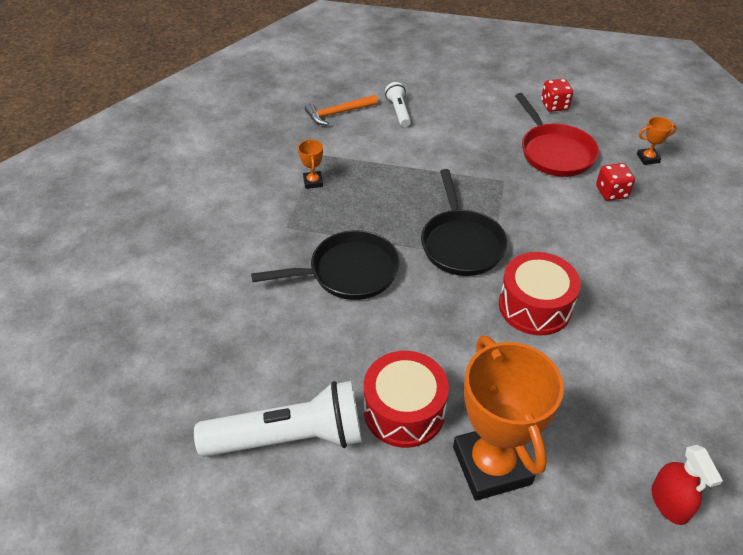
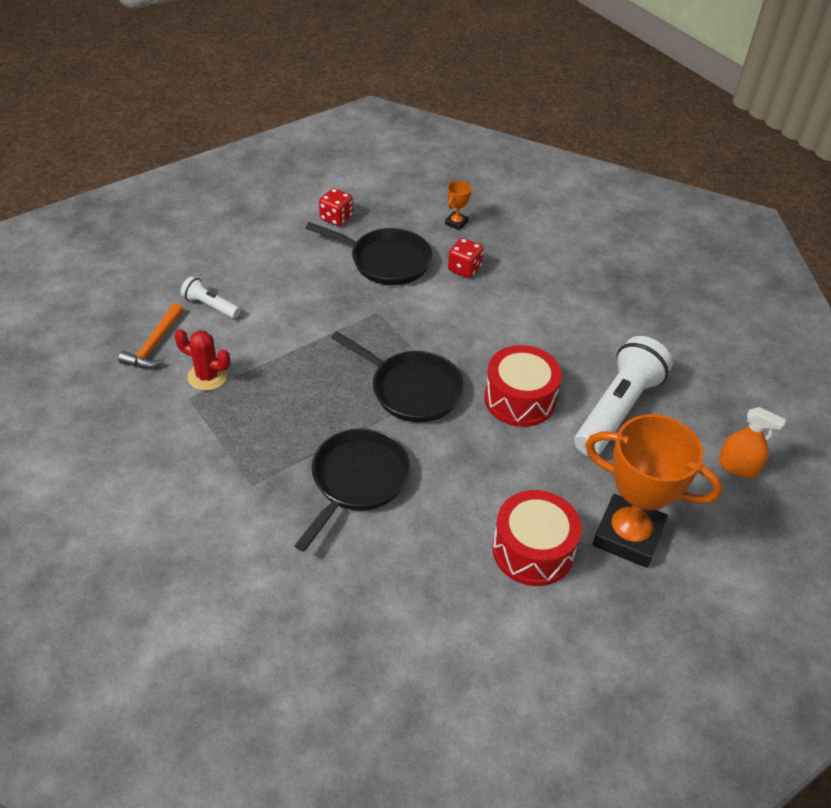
camera: 50 degrees left, 0 degrees up
(289, 437) = (484, 644): white flashlight -> white flashlight (617, 410)
(313, 182) = (220, 426): orange trophy -> none
(343, 150) = (207, 376): none -> red cactus
(554, 152) = (385, 261): red pan -> black pan
(669, 502) = (738, 466): red spray bottle -> orange spray bottle

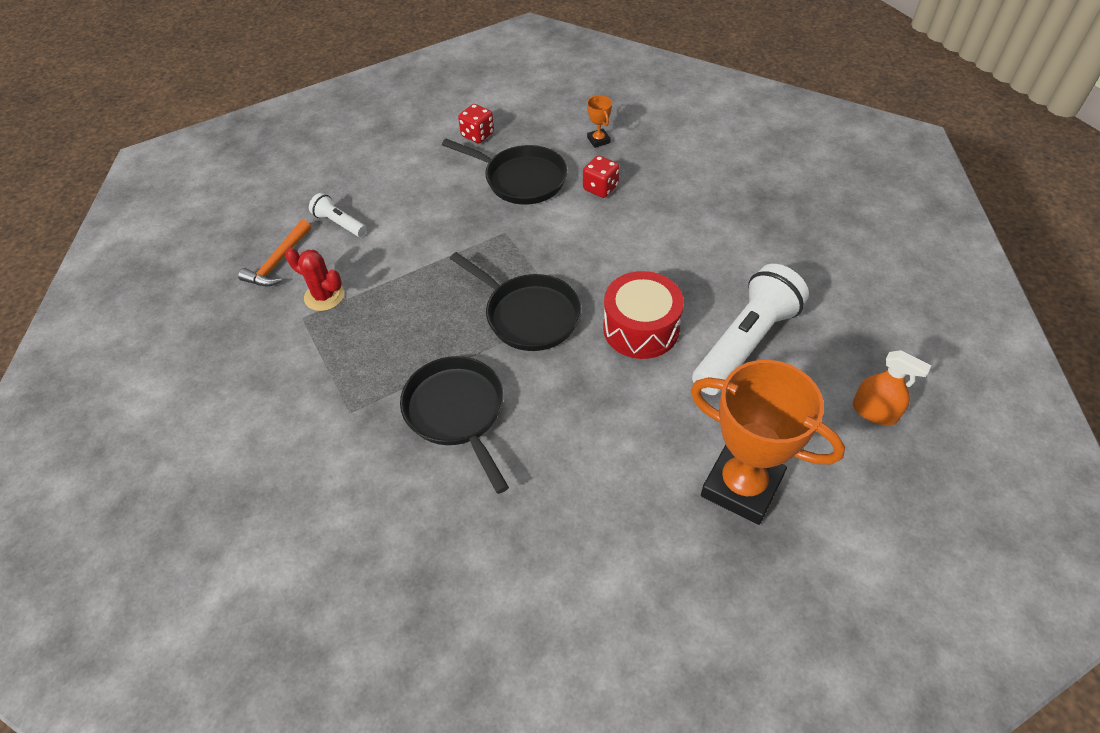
camera: 10 degrees right, 5 degrees up
(357, 481) = (457, 413): black pan -> black pan turned 60 degrees counterclockwise
(456, 223) = (598, 140): orange trophy -> orange trophy turned 60 degrees counterclockwise
(533, 550) = (634, 498): red drum -> none

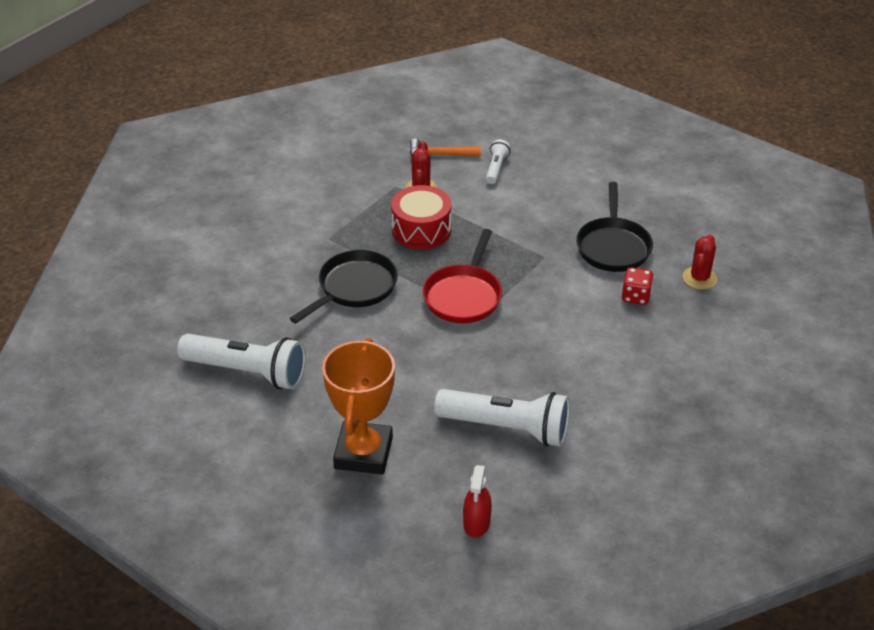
camera: 65 degrees right, 10 degrees down
(477, 135) = (651, 204): red dice -> none
(528, 315) = (464, 295): black pan -> red pan
(551, 578) = (247, 372): none -> white flashlight
(598, 140) = (699, 278): orange trophy -> red cactus
(641, 328) = (486, 362): red drum -> red drum (421, 230)
(874, 411) = (476, 522): orange spray bottle -> red spray bottle

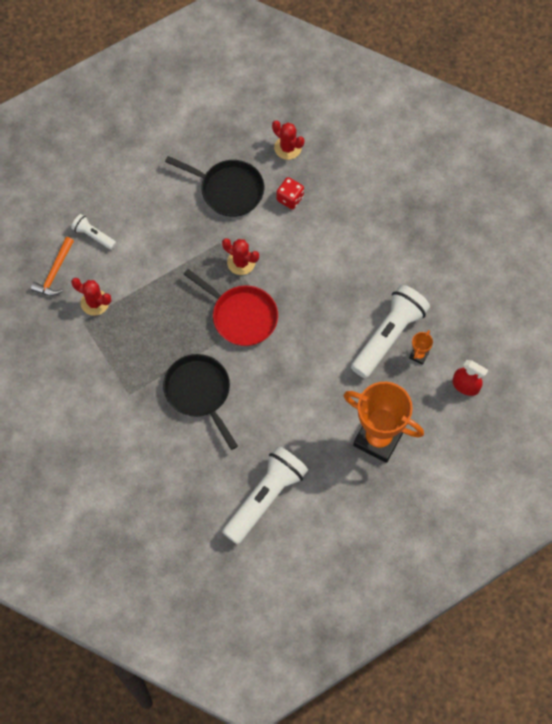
camera: 70 degrees left, 25 degrees up
(421, 230) = (149, 320): red drum -> none
(495, 464) = (419, 355): none -> orange trophy
(530, 279) = (241, 262): none -> red cactus

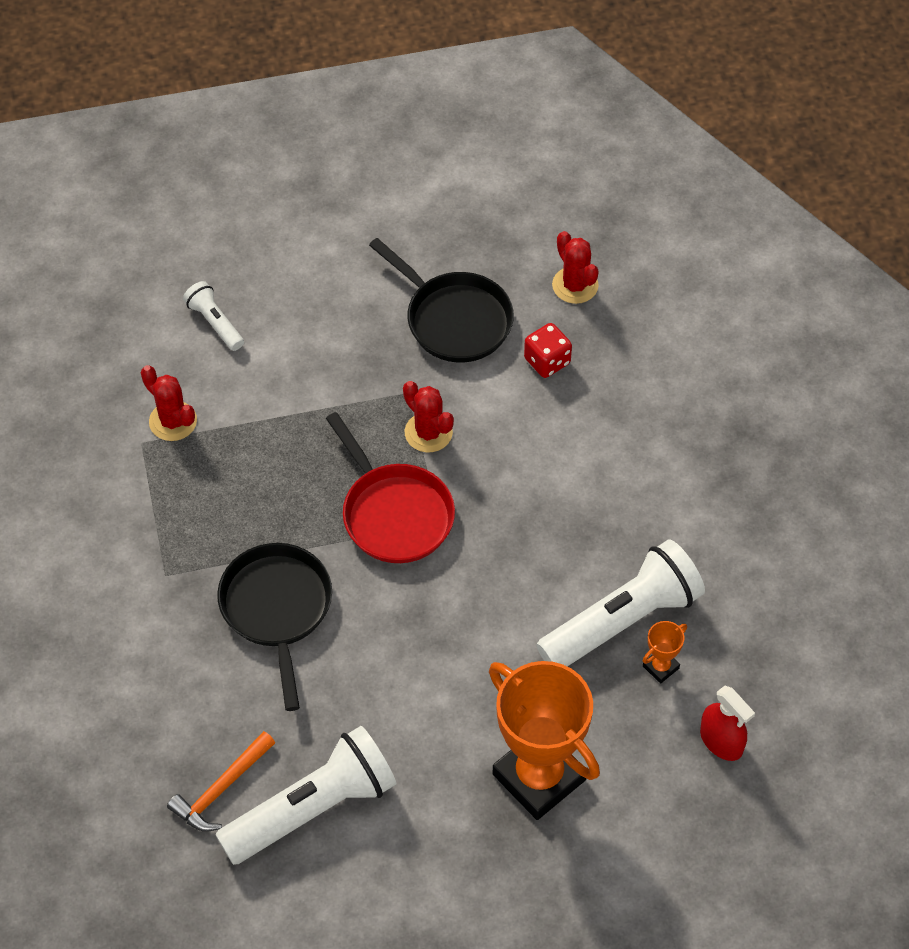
camera: 20 degrees right, 10 degrees down
(54, 272) = (131, 358): orange hammer -> orange hammer (221, 789)

